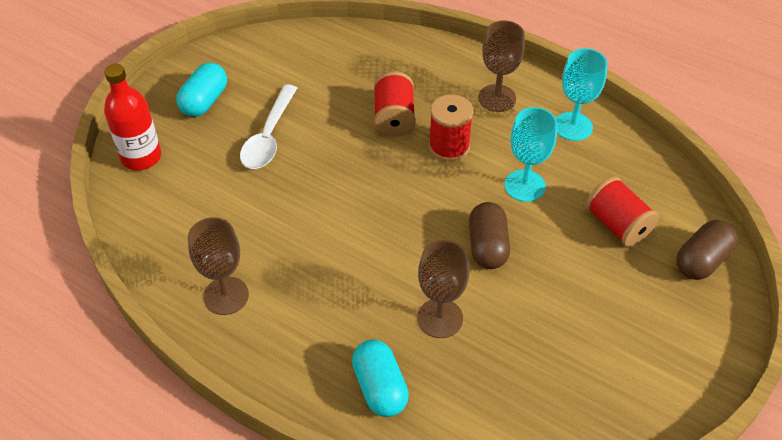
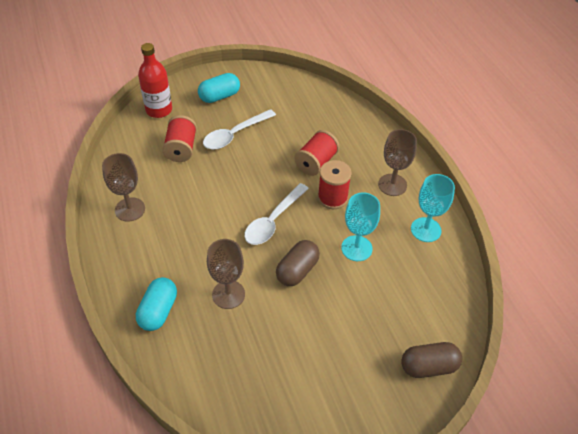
camera: 35 degrees right, 0 degrees up
(409, 208) = (273, 221): none -> white spoon
(617, 225) = (393, 308): red spool -> red spool (181, 149)

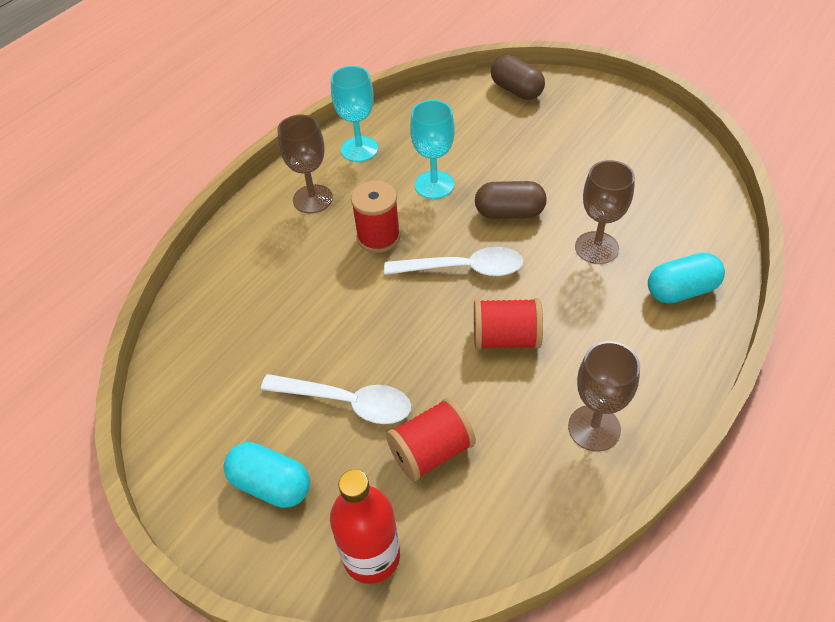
camera: 120 degrees left, 0 degrees up
(316, 162) = (330, 282): red spool -> red spool (506, 338)

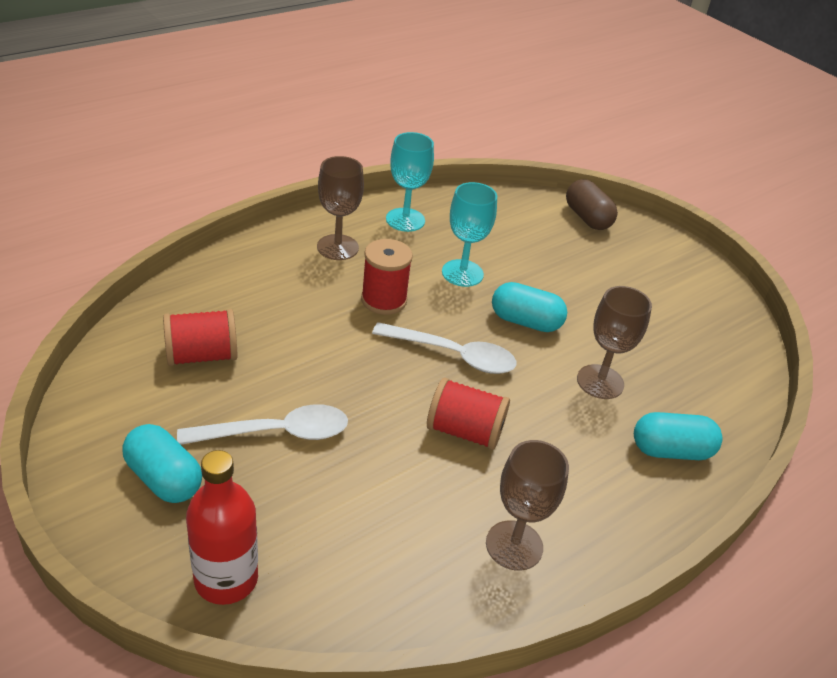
camera: 10 degrees right, 10 degrees down
(347, 402) = (276, 433): white spoon -> white spoon turned 45 degrees counterclockwise
(431, 451) = (336, 506): red spool -> red spool (202, 356)
(509, 213) = (525, 321): brown capsule -> turquoise capsule

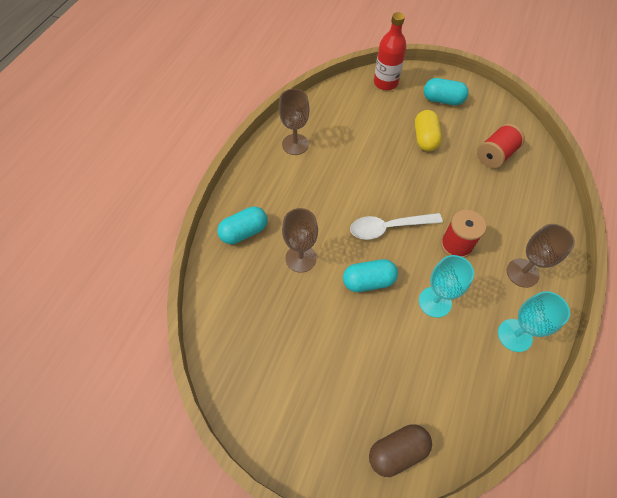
camera: 155 degrees right, 20 degrees up
(276, 433) = (425, 138): white spoon -> yellow capsule
(464, 431) = (350, 184): red spool -> none
(587, 218) = (397, 451): brown capsule -> brown capsule turned 60 degrees counterclockwise

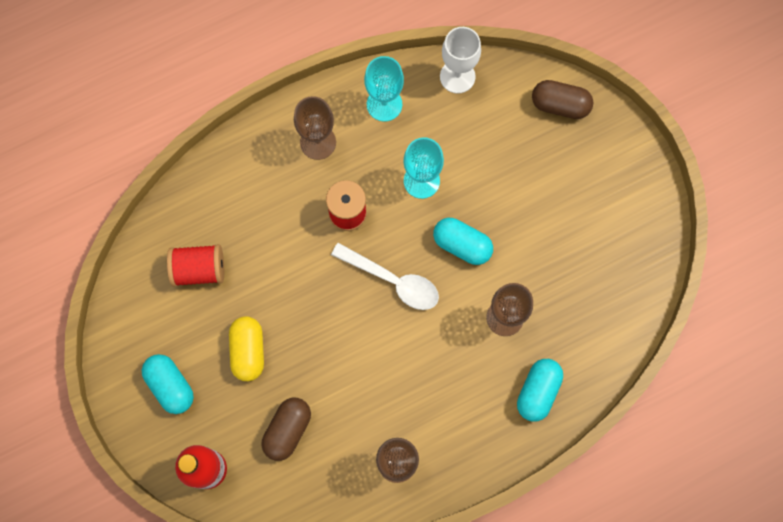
camera: 140 degrees left, 15 degrees up
(244, 232) = (537, 391): turquoise capsule -> turquoise capsule turned 75 degrees counterclockwise
(366, 121) = (287, 430): none -> brown capsule
(425, 138) = (248, 351): yellow capsule -> yellow capsule turned 45 degrees counterclockwise
(492, 404) = (457, 76): none -> white goblet

